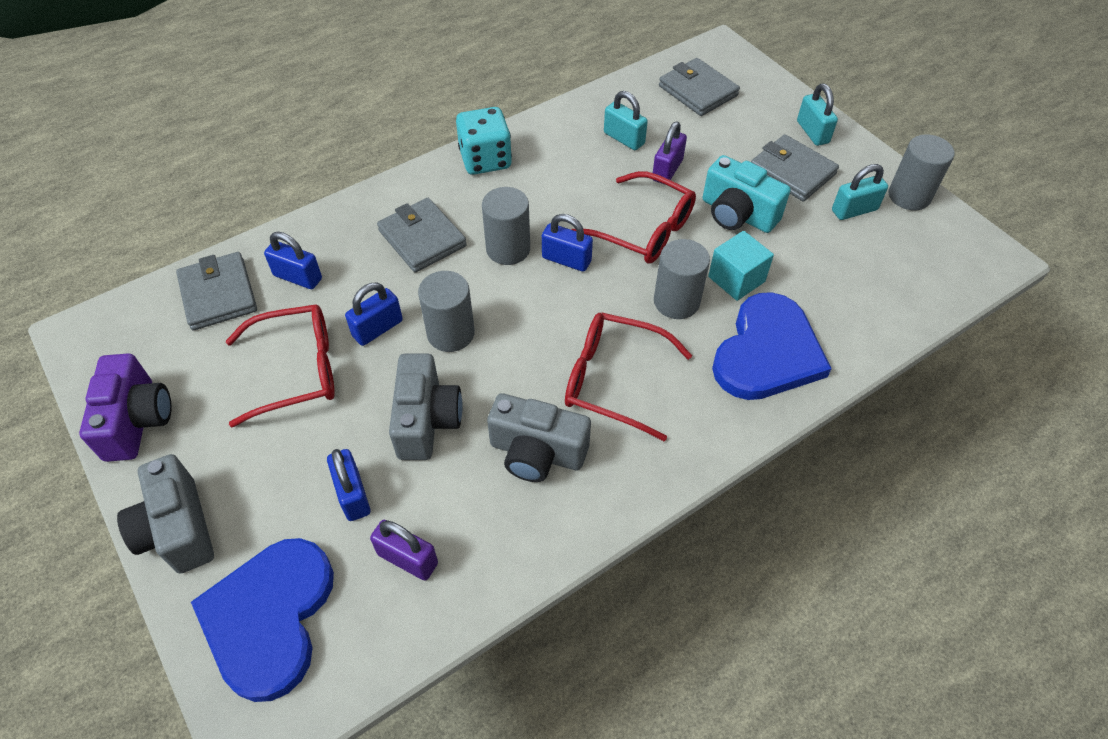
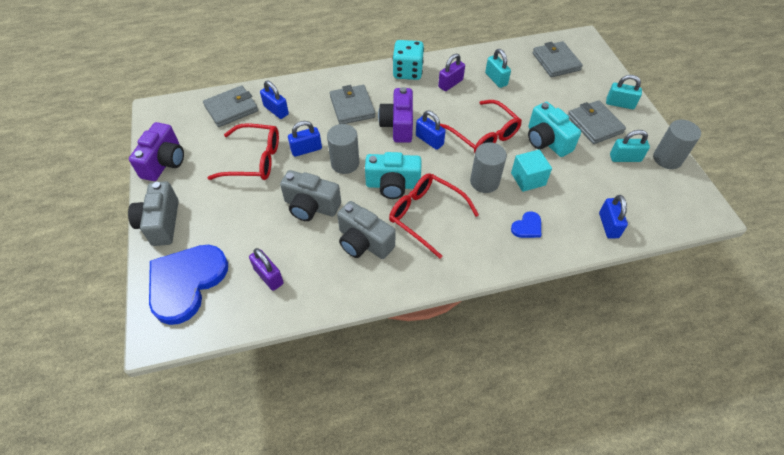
camera: 20 degrees right, 0 degrees up
(218, 294) = (231, 108): grey wallet -> grey wallet turned 60 degrees clockwise
(353, 494) = (255, 233): blue padlock -> blue padlock (608, 225)
(426, 420) = (311, 206): grey camera -> grey camera turned 90 degrees clockwise
(508, 249) = (398, 125): grey cylinder -> purple camera
(542, 347) = (393, 185): none -> turquoise camera
(667, 170) = (514, 104): purple padlock -> purple padlock (450, 83)
(767, 352) = (527, 227): blue heart -> blue heart, size x0.42
(812, 132) = (620, 104): turquoise padlock -> turquoise padlock turned 75 degrees counterclockwise

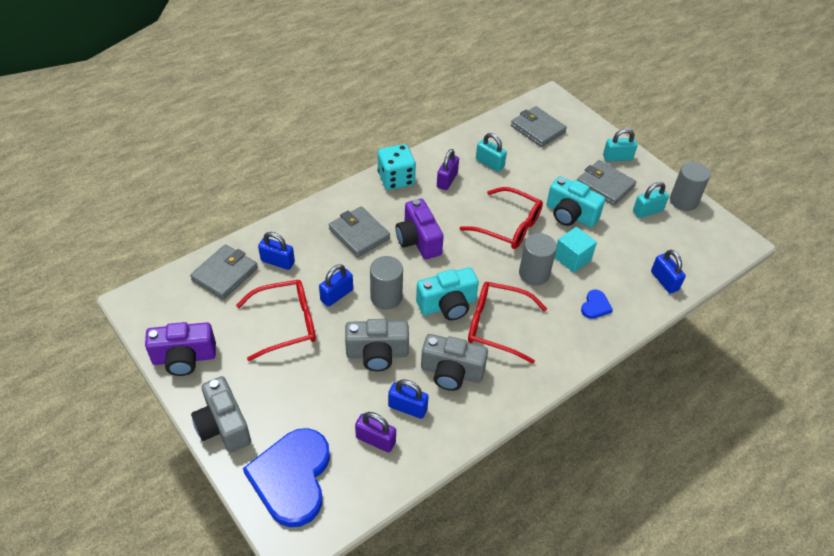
camera: 25 degrees left, 5 degrees down
(164, 162) = (184, 358): purple camera -> purple camera turned 90 degrees clockwise
(429, 140) = (458, 247): blue padlock -> blue padlock (407, 407)

